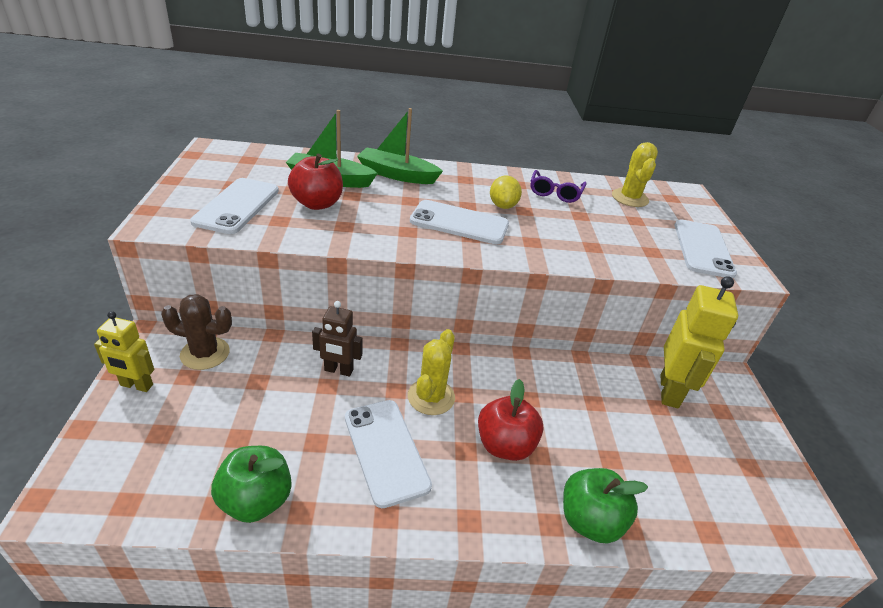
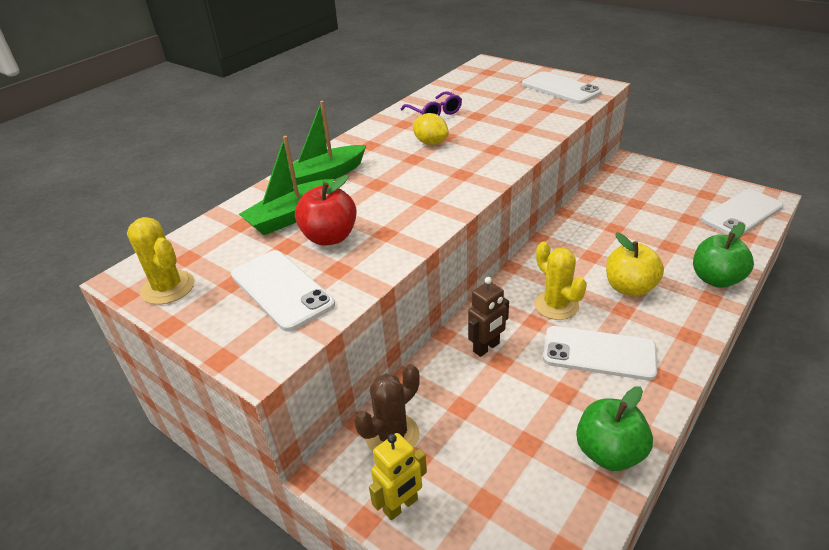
camera: 45 degrees left, 0 degrees up
(459, 223) = (437, 172): white phone -> white phone (742, 213)
(505, 445) = (629, 288): red apple -> yellow apple
(629, 198) = (473, 87): yellow cactus -> yellow cactus (168, 288)
(669, 391) = (625, 191): yellow robot -> none

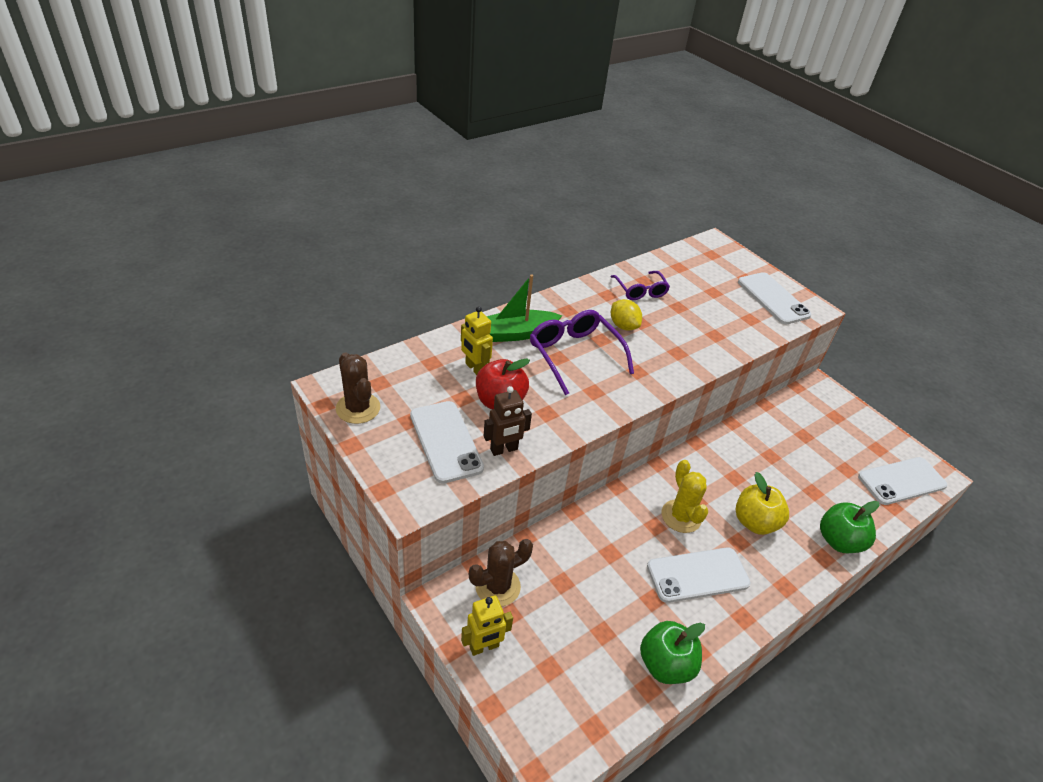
camera: 10 degrees right, 5 degrees up
(168, 288) = (358, 408): yellow cactus -> brown cactus
(291, 216) = (475, 369): green boat -> yellow robot
(392, 177) = (574, 355): none -> purple glasses
(486, 347) = (604, 536): brown robot -> brown robot (504, 449)
(599, 353) = (697, 575): white phone -> white phone turned 45 degrees counterclockwise

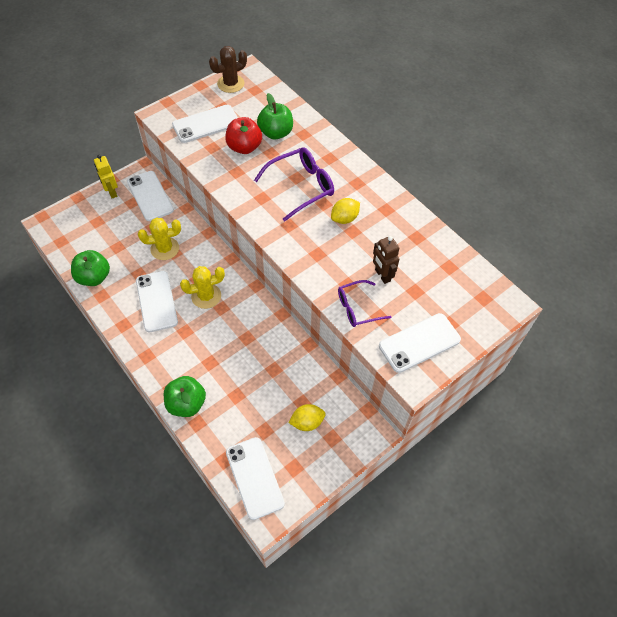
camera: 90 degrees right, 15 degrees up
(475, 369) = (276, 133): yellow robot -> green apple
(497, 586) = (150, 196): brown cactus -> white phone
(504, 449) = (201, 151): brown robot -> brown robot (382, 275)
(516, 333) = (319, 153): green boat -> none
(604, 565) = (165, 249): none -> yellow cactus
(640, 291) = (399, 233): purple glasses -> purple glasses (358, 308)
(755, 522) = (203, 345): yellow apple -> none
(825, 433) = (307, 422): none -> yellow lemon

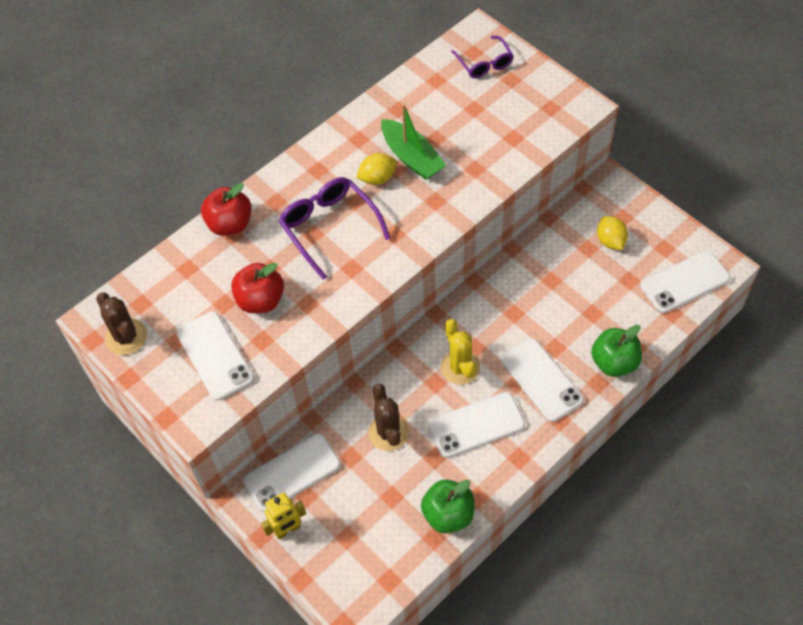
camera: 90 degrees left, 0 degrees up
(165, 249) = (388, 432): yellow cactus -> brown cactus
(276, 133) = (231, 266): green apple -> none
(312, 133) = (230, 224): none -> red apple
(344, 218) = (377, 178): yellow lemon -> yellow lemon turned 75 degrees counterclockwise
(358, 308) = (505, 157): purple glasses -> purple glasses (484, 63)
(364, 242) = (412, 157): none -> green boat
(382, 275) = (457, 138): brown robot -> none
(419, 343) = (539, 103): white phone -> white phone (541, 380)

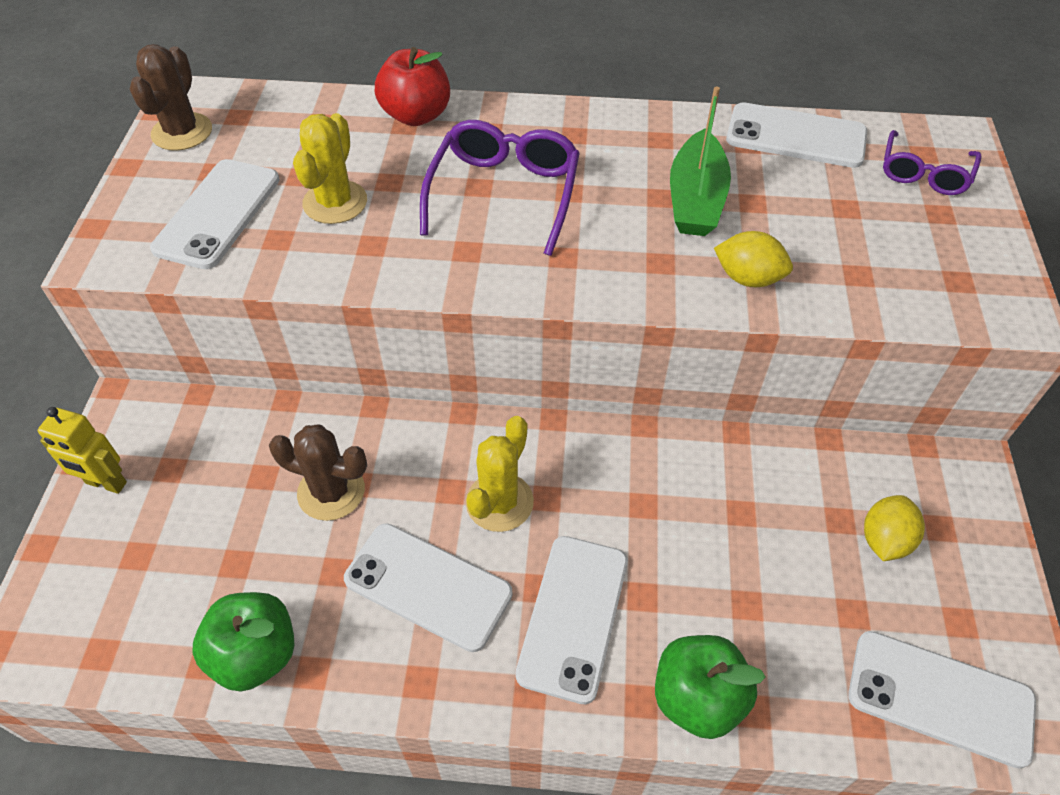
camera: 45 degrees right, 5 degrees down
(260, 300) = (335, 202): red apple -> yellow cactus
(292, 473) = (193, 432): white phone -> white phone (796, 136)
(377, 178) = (626, 189): yellow lemon -> yellow lemon (748, 278)
(388, 432) = (331, 491): brown cactus -> brown cactus turned 75 degrees clockwise

